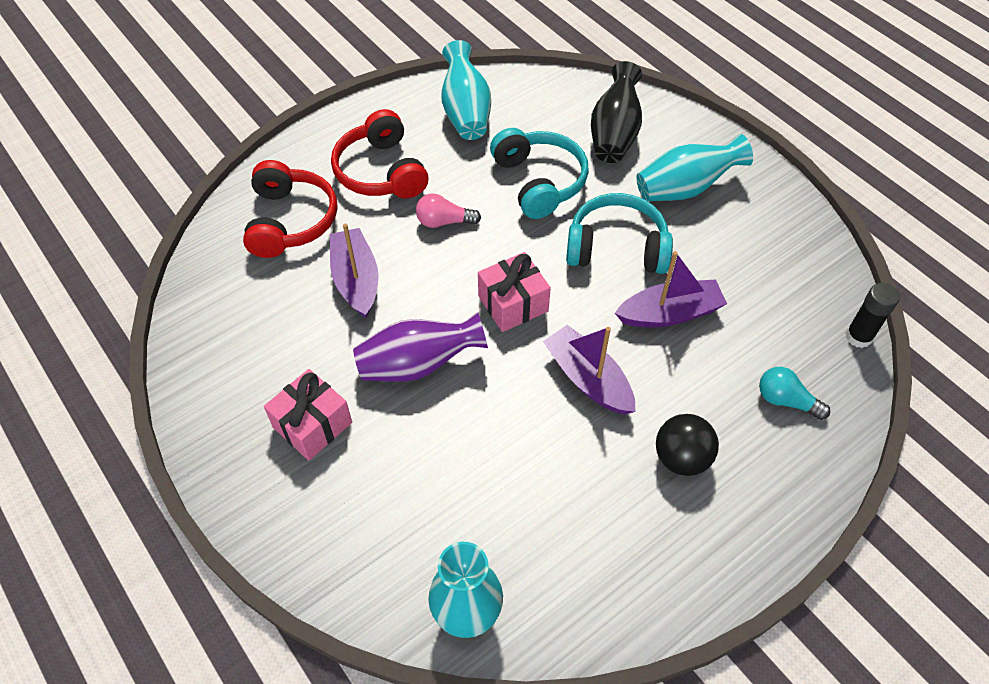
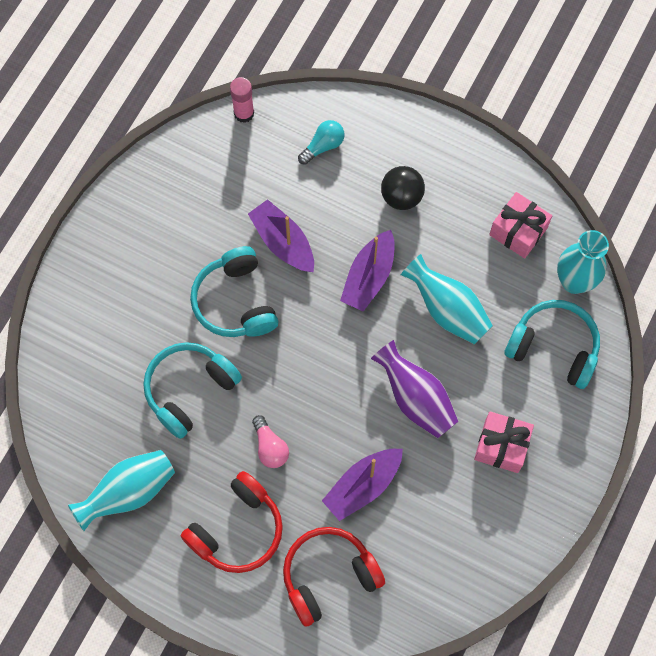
camera: 115 degrees left, 15 degrees up
(393, 542) = (553, 347): none -> turquoise headphones
(513, 304) = (328, 356): pink gift -> pink gift (518, 231)
(614, 134) = (102, 351): black vase -> none
(685, 188) = (145, 272): turquoise vase -> turquoise vase (447, 310)
(786, 400) = (323, 146): turquoise light bulb -> turquoise light bulb turned 135 degrees counterclockwise
(858, 336) = (244, 113): black glue stick -> pink glue stick

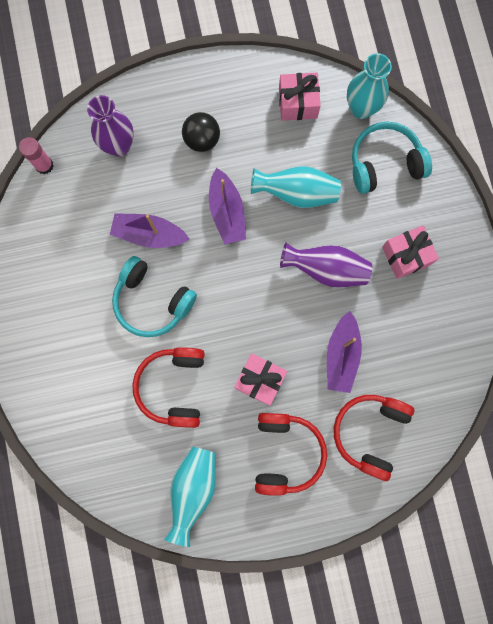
camera: 40 degrees left, 10 degrees up
(189, 390) = (173, 387): turquoise headphones -> red headphones
(270, 447) = (260, 380): pink light bulb -> pink gift
(323, 146) = (119, 146): turquoise light bulb -> purple vase

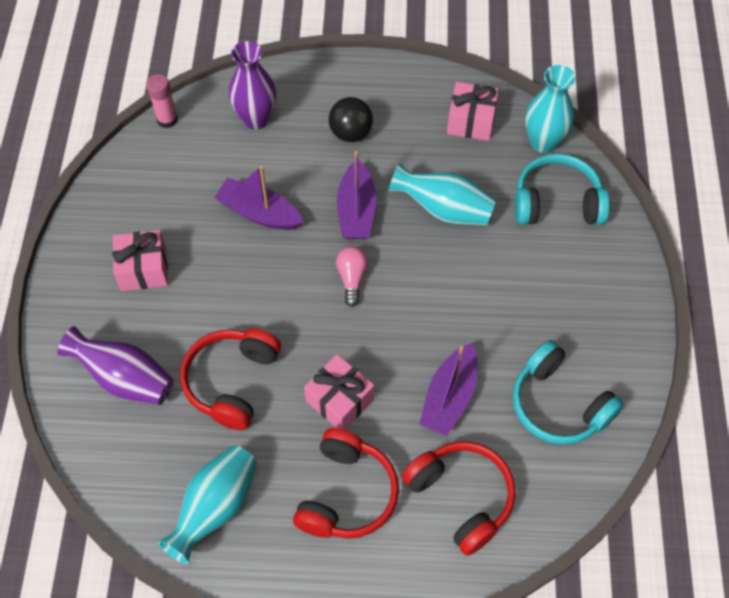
camera: 15 degrees right, 20 degrees down
(152, 301) = (238, 282): turquoise headphones -> turquoise headphones (558, 404)
(240, 274) = (352, 278): none -> pink light bulb
(326, 269) = (456, 297): purple vase -> purple vase (125, 379)
(370, 432) = (461, 497): red headphones -> red headphones turned 105 degrees clockwise
(406, 255) = (558, 305): pink gift -> pink gift (144, 269)

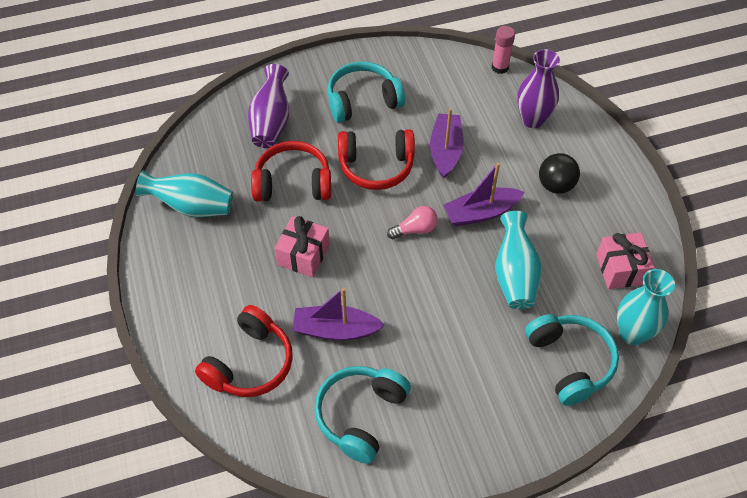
camera: 70 degrees right, 5 degrees down
(144, 269) = (363, 100): pink gift -> turquoise headphones
(347, 494) = (227, 283): red headphones -> red headphones (376, 166)

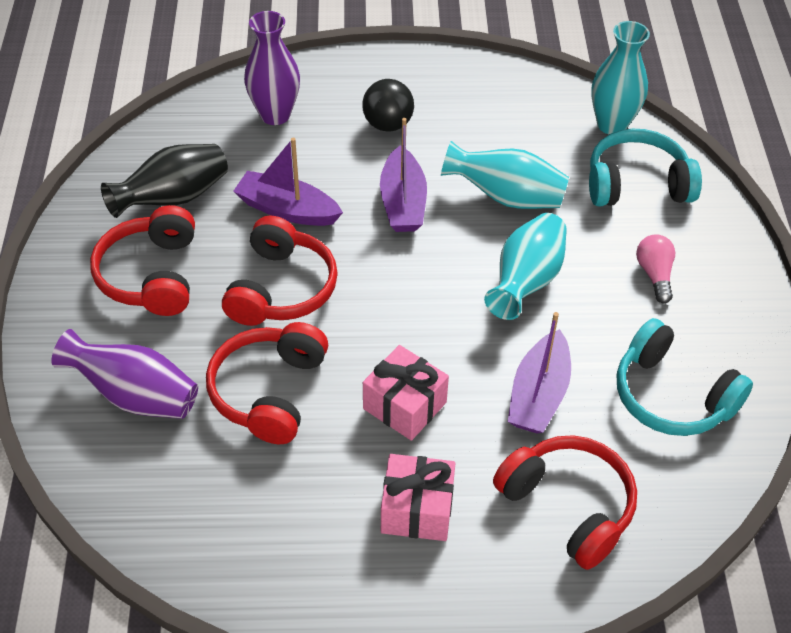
camera: 75 degrees left, 5 degrees down
(191, 207) = (260, 536): turquoise vase -> turquoise vase (526, 281)
(363, 100) = (151, 275): turquoise headphones -> red headphones
(415, 229) = (405, 273): pink light bulb -> pink light bulb (654, 275)
(430, 91) = (173, 198): none -> black vase
(500, 67) = (170, 119): pink glue stick -> none
(621, 269) = (526, 107): pink gift -> pink gift (417, 509)

